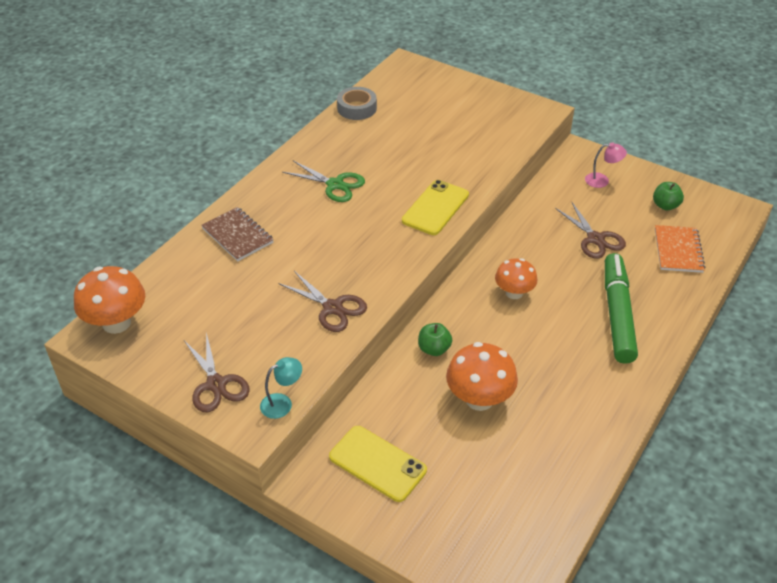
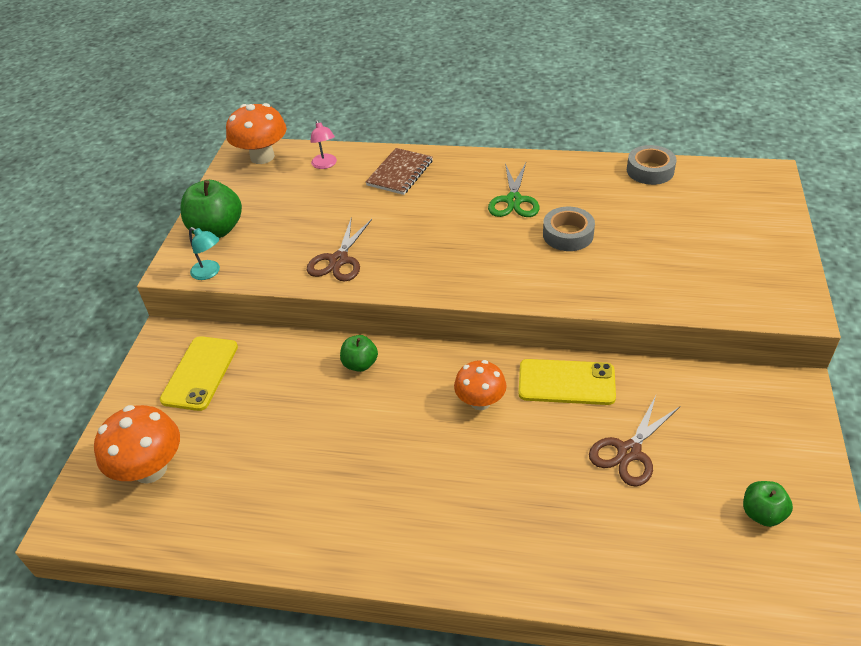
camera: 70 degrees right, 0 degrees up
(216, 384) = (217, 230): brown scissors -> green apple
(399, 173) = (568, 234): none -> grey tape
(435, 208) = (531, 278): yellow phone -> yellow phone (566, 382)
(479, 399) = (308, 421): orange mushroom -> orange mushroom (150, 469)
(602, 180) = (754, 428): pink lamp -> pink lamp (325, 165)
(617, 314) = (504, 511): green marker -> none
(678, 250) = (675, 551): orange notebook -> none

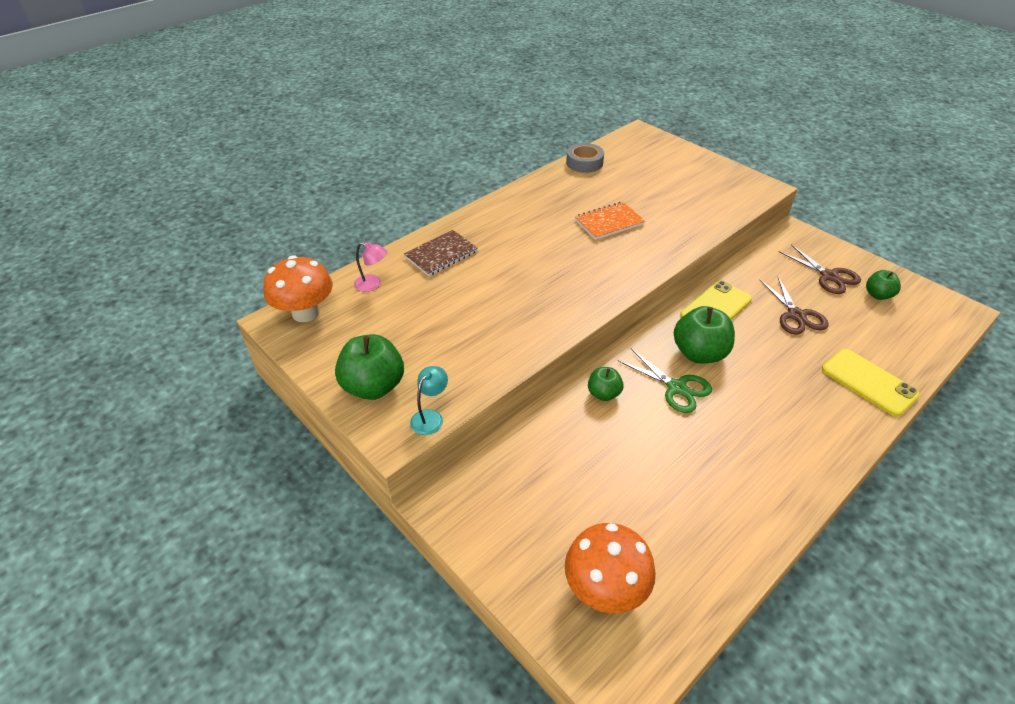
camera: 55 degrees left, 0 degrees up
(200, 373) = (515, 499): yellow phone -> yellow phone (868, 382)
(209, 273) = (430, 417): turquoise lamp -> turquoise lamp turned 45 degrees counterclockwise
(338, 260) = (509, 334): brown scissors -> brown scissors (829, 276)
(400, 173) = (441, 254): brown notebook -> brown notebook turned 75 degrees clockwise
(480, 401) = (699, 353): orange mushroom -> green apple
(513, 201) = (545, 224): green scissors -> green scissors (676, 388)
(568, 234) = (609, 222): grey tape -> orange notebook

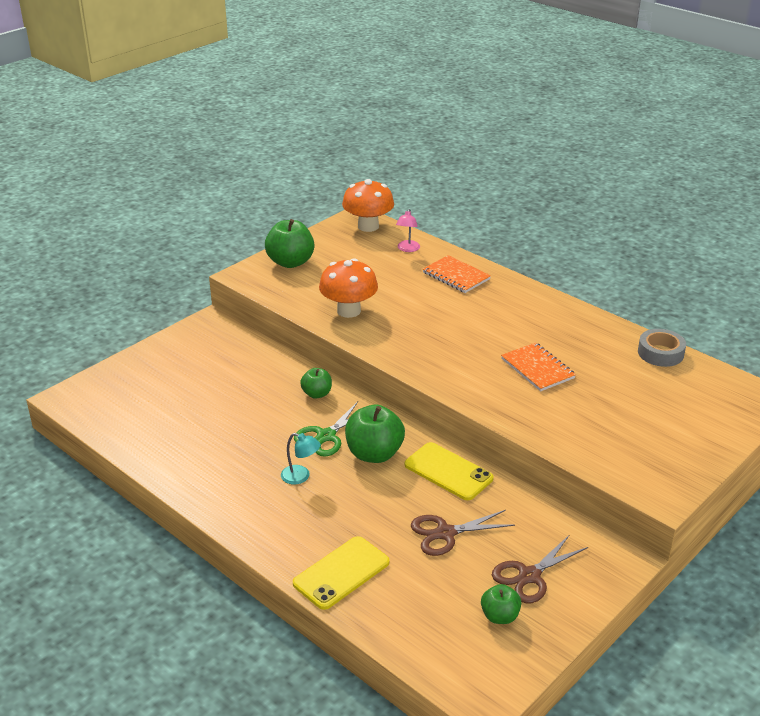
camera: 85 degrees right, 10 degrees down
(430, 417) = (260, 287): turquoise lamp -> turquoise lamp (301, 477)
(441, 254) = (456, 276): brown notebook -> orange notebook
(605, 588) = (133, 392): orange mushroom -> orange mushroom (349, 311)

